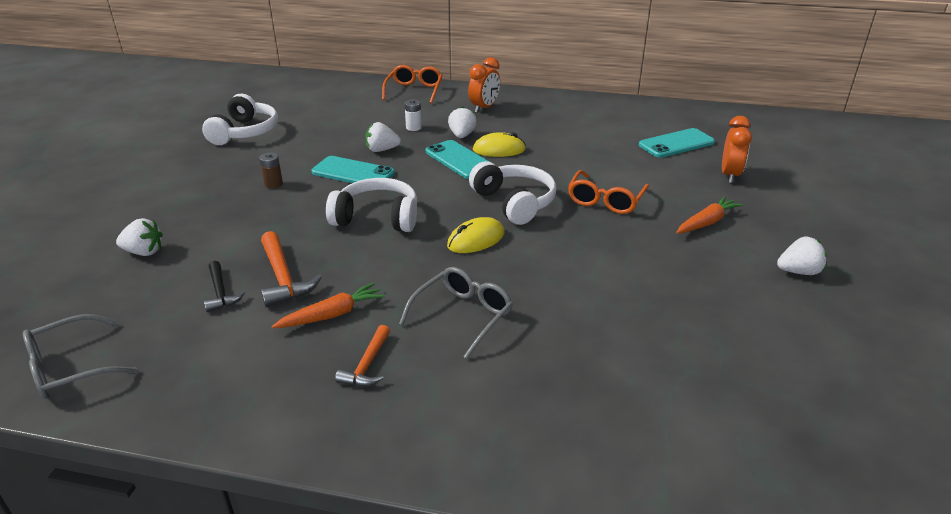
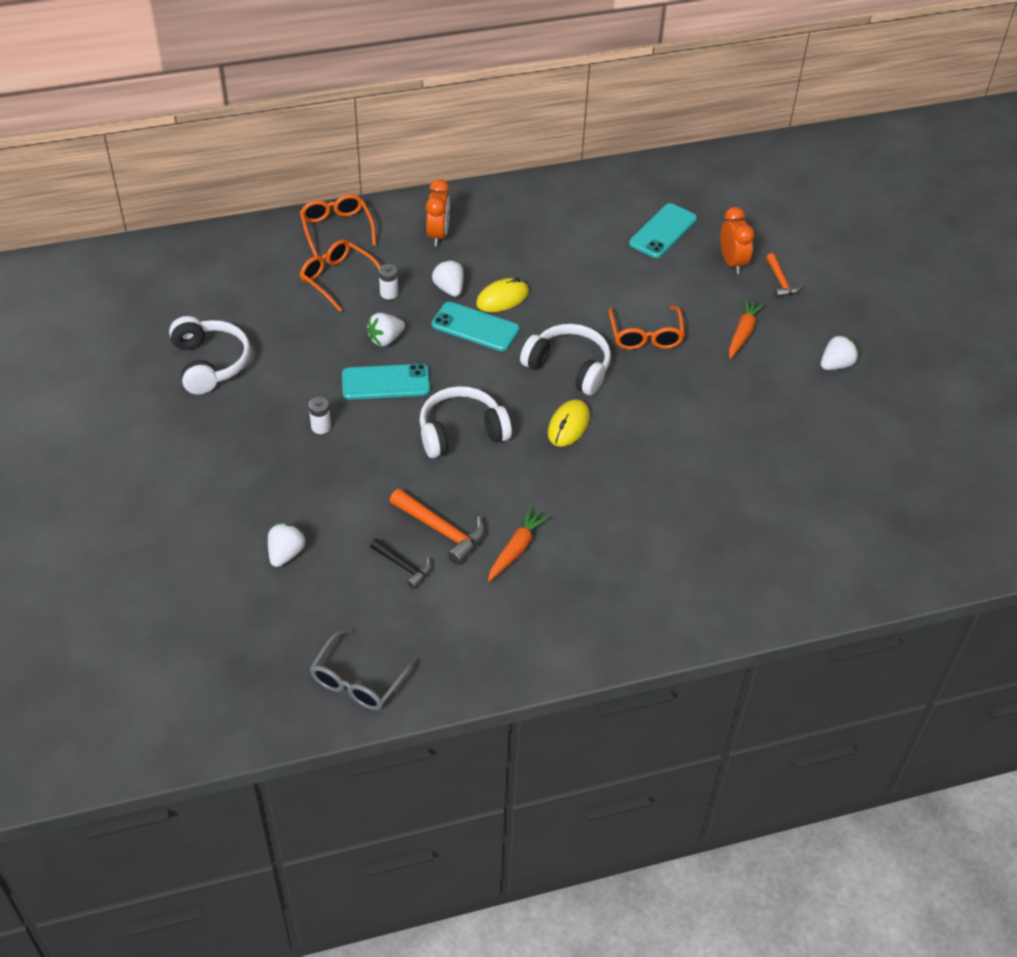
camera: 30 degrees left, 15 degrees up
(144, 252) = (286, 554): white strawberry -> white strawberry turned 45 degrees counterclockwise
(273, 184) = (321, 427): brown battery -> white battery
(367, 365) = (583, 581): orange hammer -> orange hammer (781, 282)
(385, 113) = (338, 279): none -> orange glasses
(462, 316) = (617, 509): grey glasses -> none

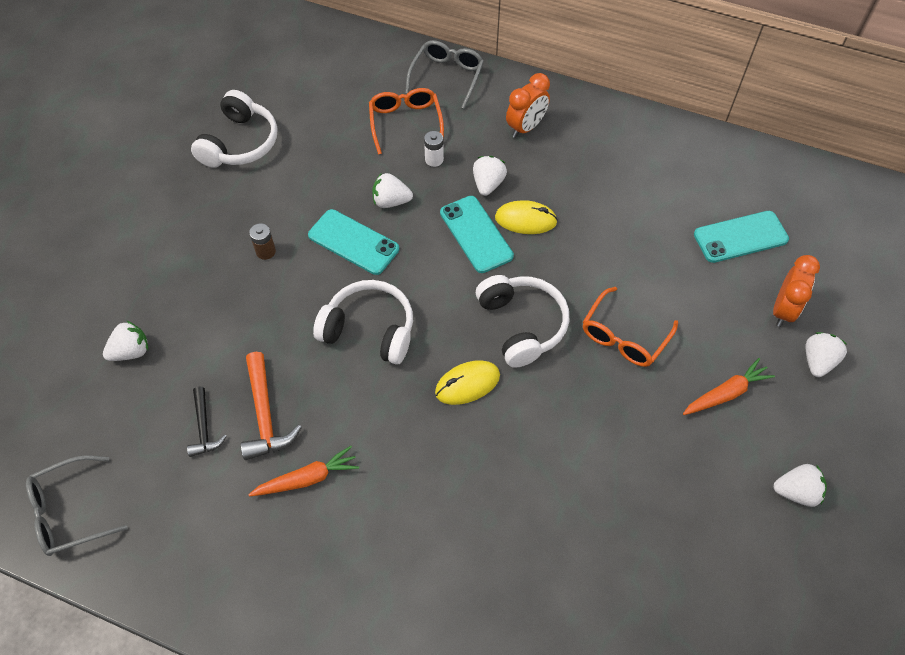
camera: 40 degrees right, 10 degrees up
(321, 427) = (266, 251): white battery -> brown battery
(337, 229) = (447, 77): orange glasses -> grey glasses
(781, 282) = (817, 361): orange hammer -> white strawberry

